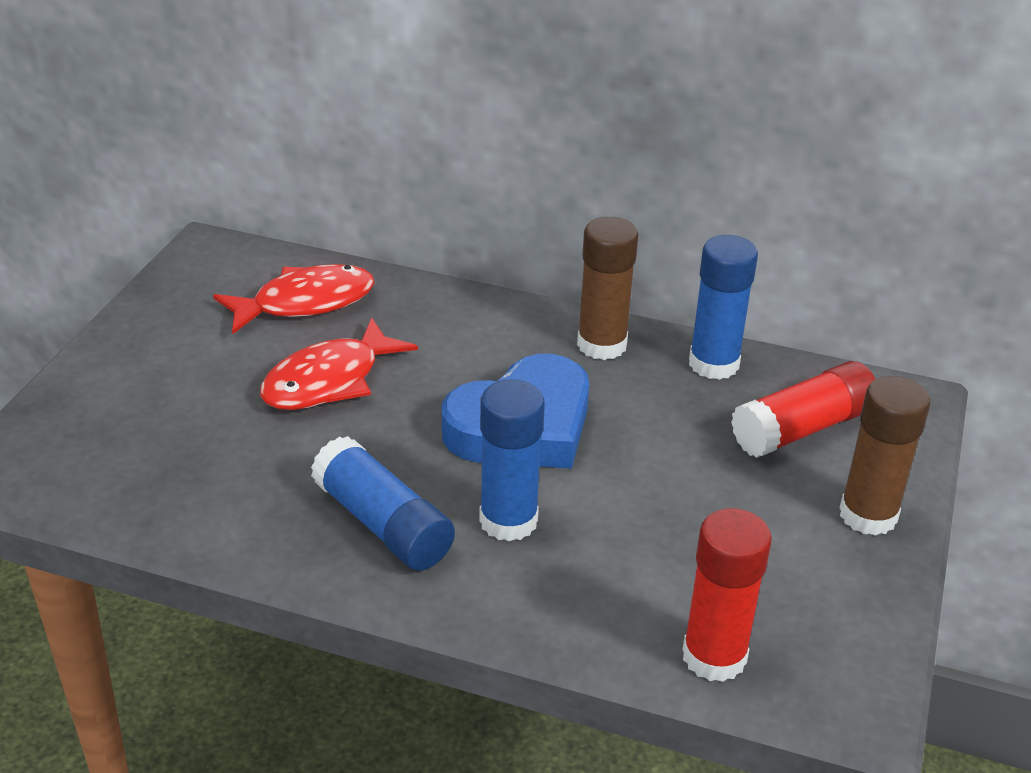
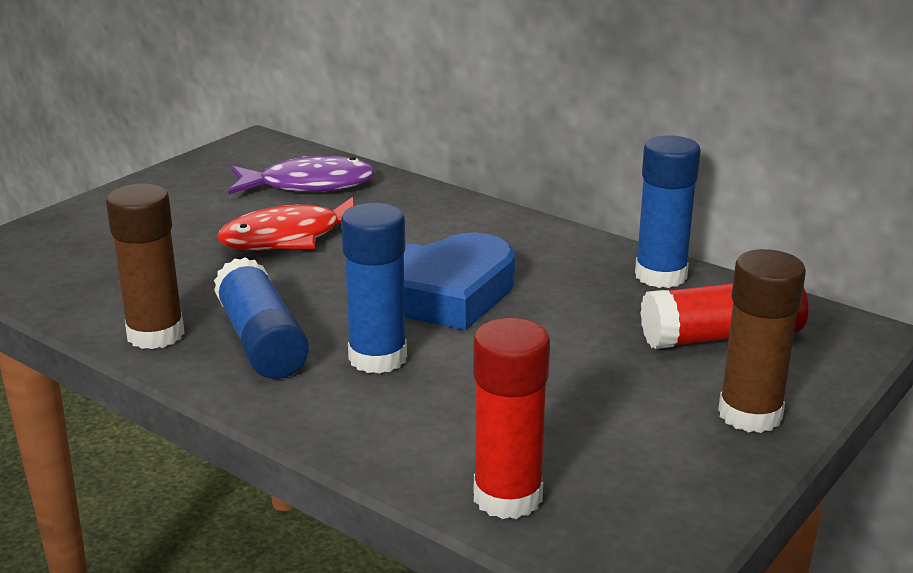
camera: 20 degrees right, 10 degrees down
(305, 303) = (309, 185): red fish -> purple fish
(602, 345) = (558, 247): brown glue stick -> brown glue stick (155, 334)

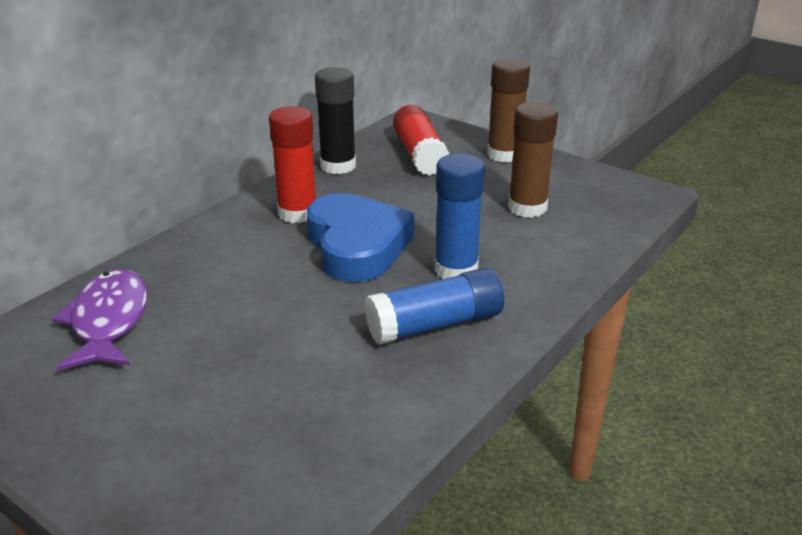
camera: 90 degrees left, 5 degrees up
(155, 334) = (426, 385): brown glue stick -> brown glue stick (527, 208)
(290, 238) = (236, 324): red fish -> none
(507, 497) = (604, 224): red glue stick -> red glue stick (297, 213)
(660, 275) = (338, 166): blue glue stick -> black glue stick

